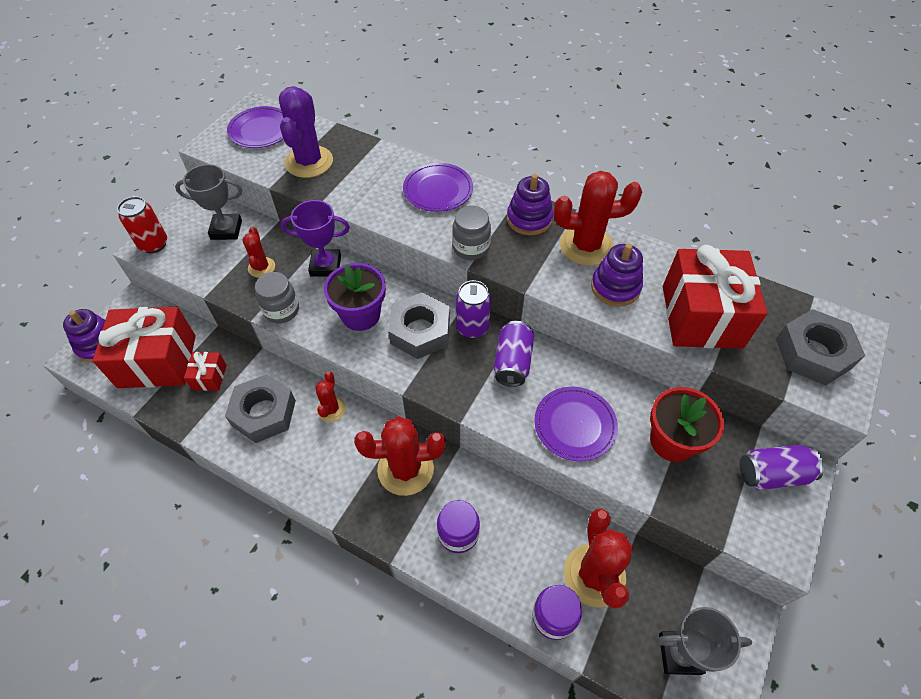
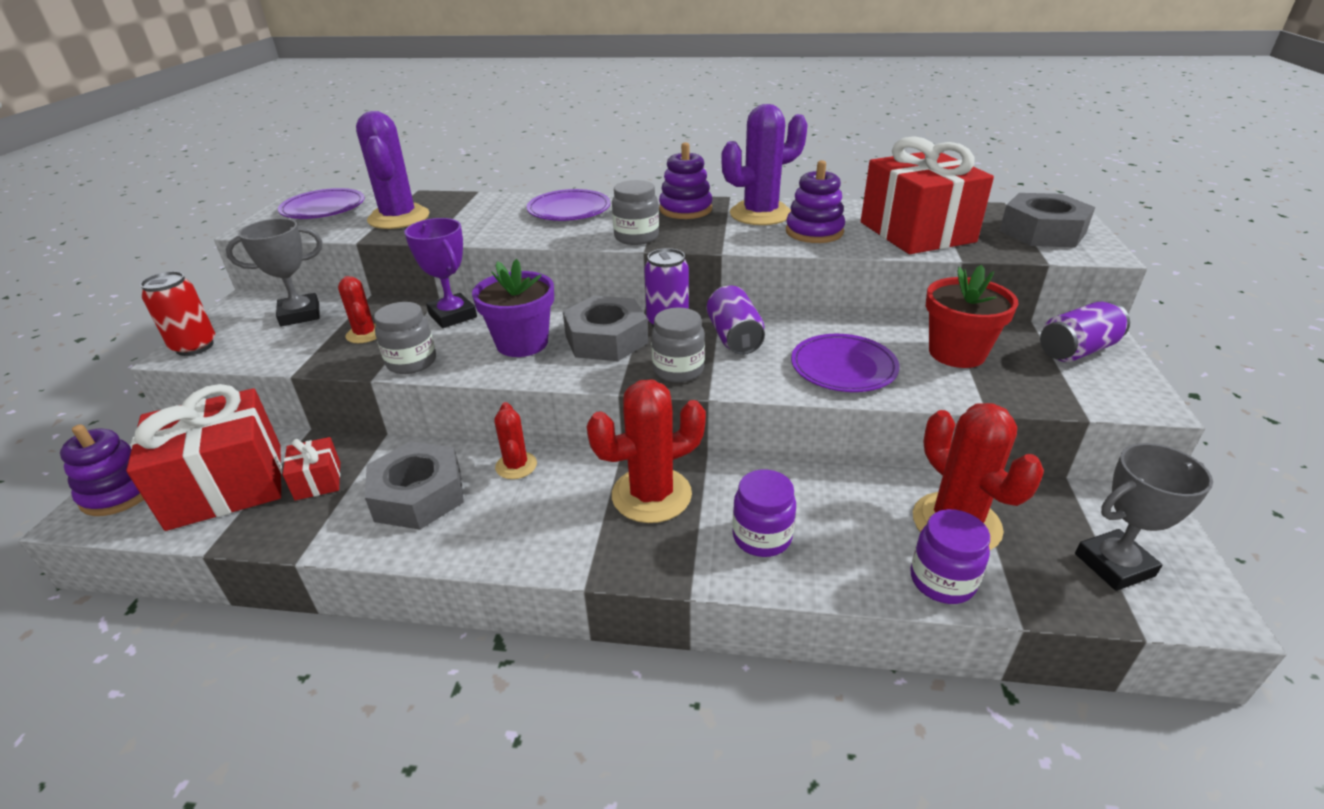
camera: 20 degrees left, 20 degrees down
(325, 266) = (453, 315): purple trophy -> purple trophy turned 75 degrees clockwise
(454, 384) = (678, 370): none -> grey jar
(586, 246) = (760, 214): red cactus -> purple cactus

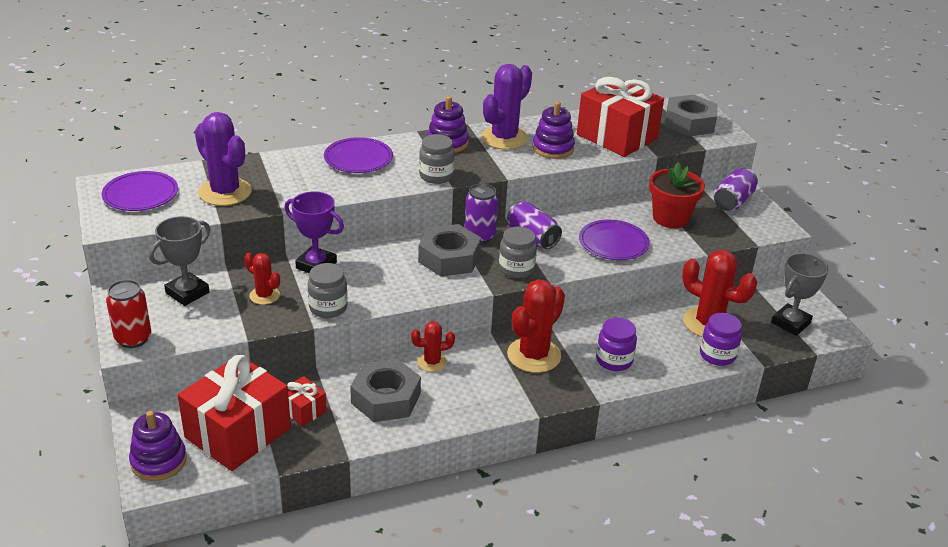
camera: 30 degrees left, 0 degrees up
(516, 466) = (432, 362): red cactus -> red cactus turned 60 degrees counterclockwise
(522, 343) = (393, 275): purple flower pot -> none

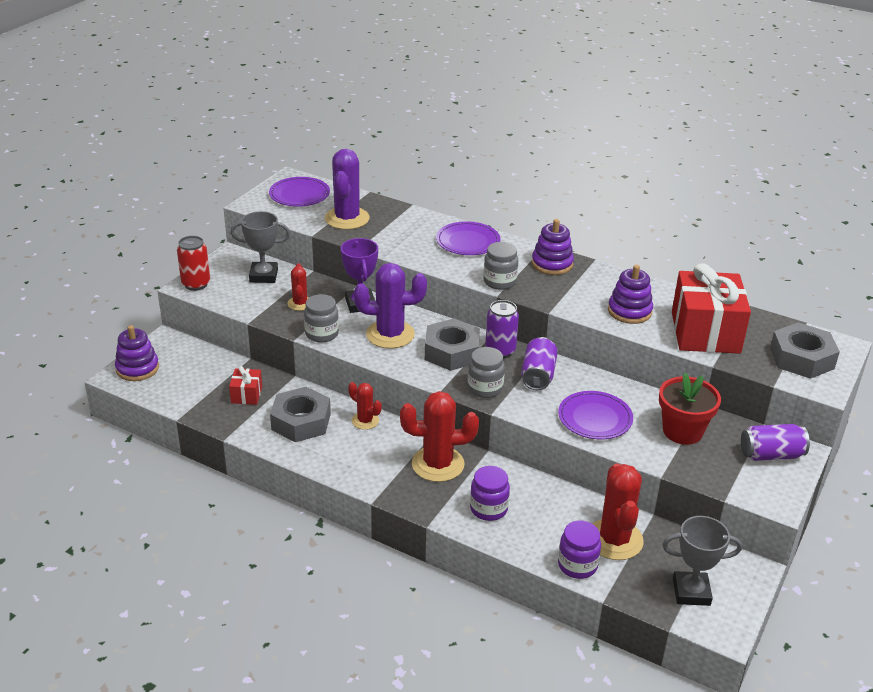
camera: 50 degrees right, 0 degrees up
(238, 433) = (195, 382): red gift -> none
(504, 138) = (604, 283): purple cactus -> purple cactus (390, 334)

